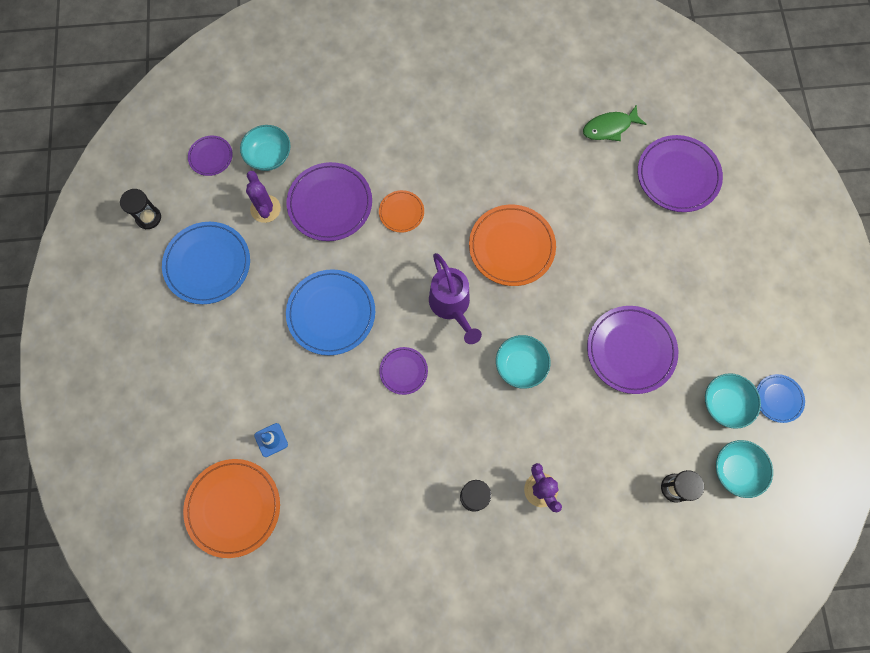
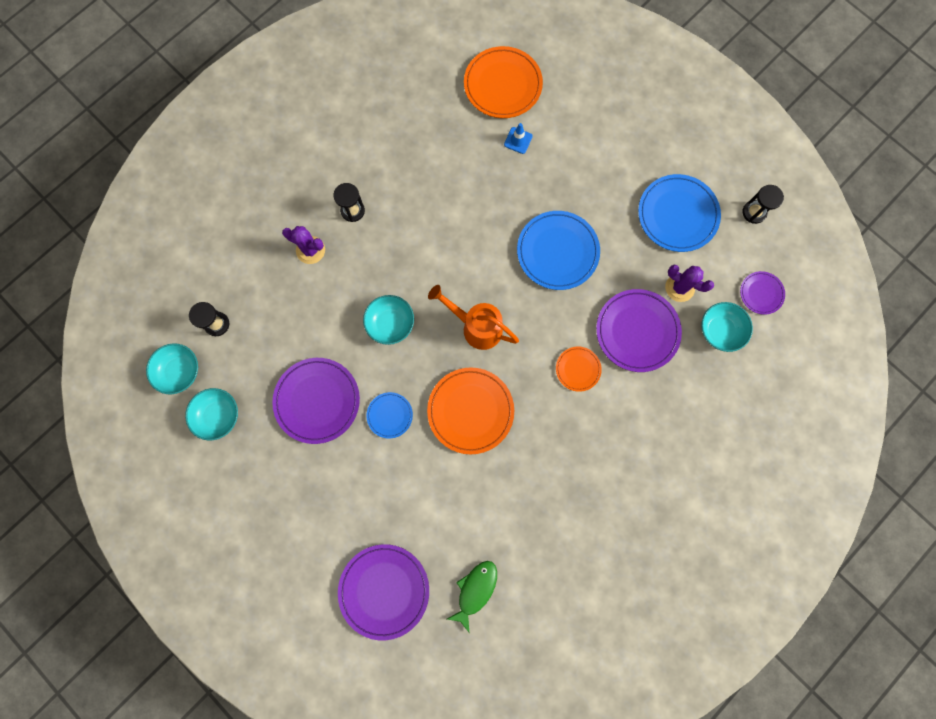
camera: 140 degrees right, 5 degrees up
(403, 371) = (470, 253): purple plate -> none
(451, 306) = (476, 327): purple watering can -> orange watering can
(778, 399) = (179, 452): blue plate -> blue plate (390, 415)

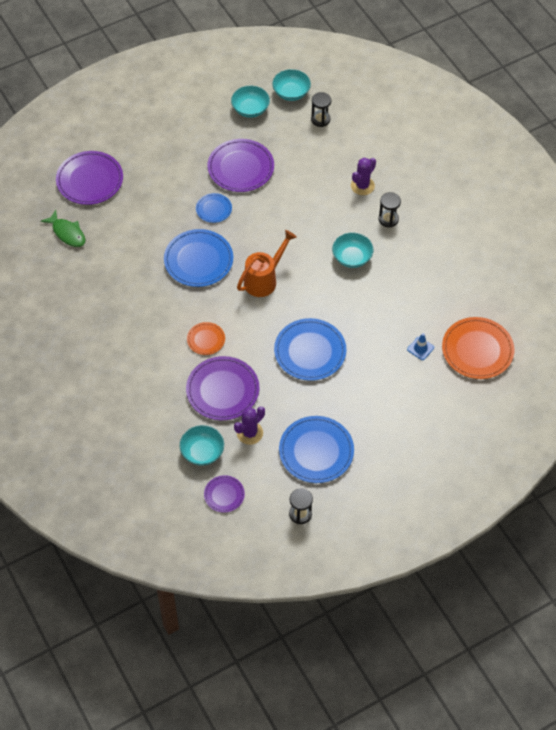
camera: 105 degrees right, 20 degrees down
(390, 324) = (285, 224): turquoise bowl -> turquoise bowl (352, 257)
(470, 411) = (198, 260): orange plate -> blue plate

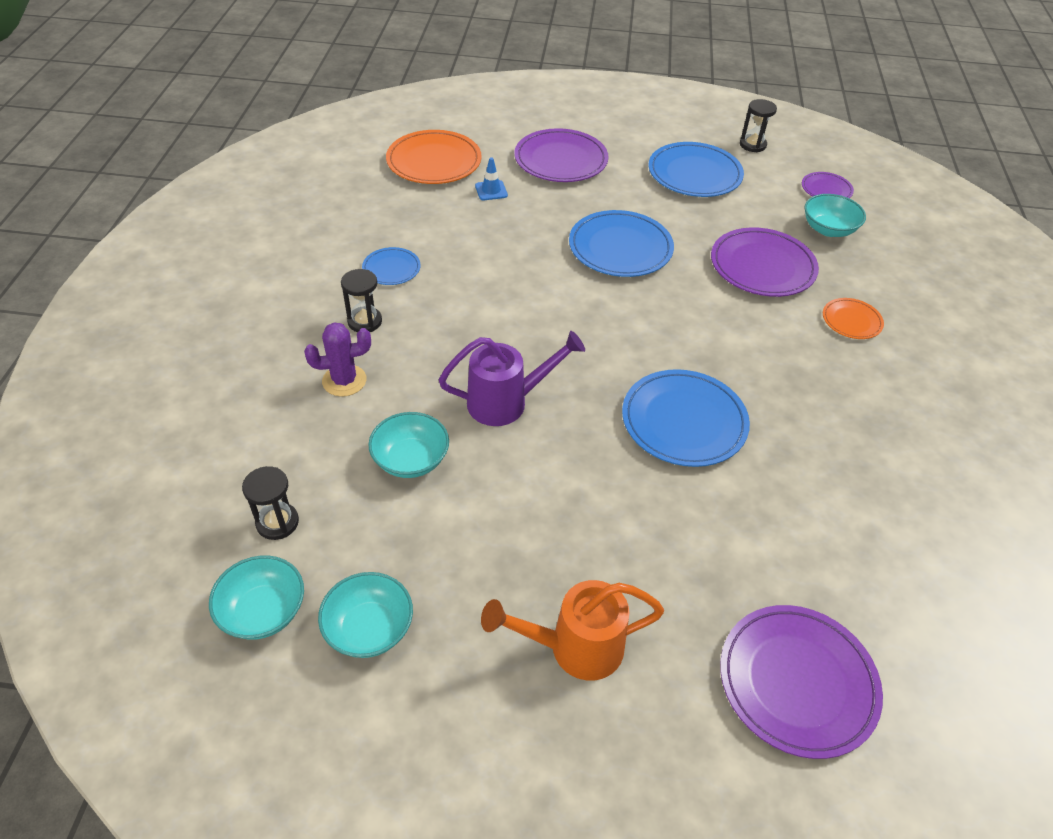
camera: 145 degrees left, 10 degrees down
(67, 233) = (894, 596): green fish -> none
(206, 339) = (746, 324): orange plate -> orange plate (851, 321)
(214, 209) = (599, 482): blue plate -> blue plate (391, 269)
(240, 168) = (494, 523): purple plate -> purple plate (561, 160)
(250, 433) = (758, 218): purple cactus -> none
(264, 279) = (607, 346): orange watering can -> orange watering can (575, 647)
(283, 220) = (506, 402): none -> purple watering can
(352, 257) = (464, 307): turquoise bowl -> turquoise bowl (410, 460)

